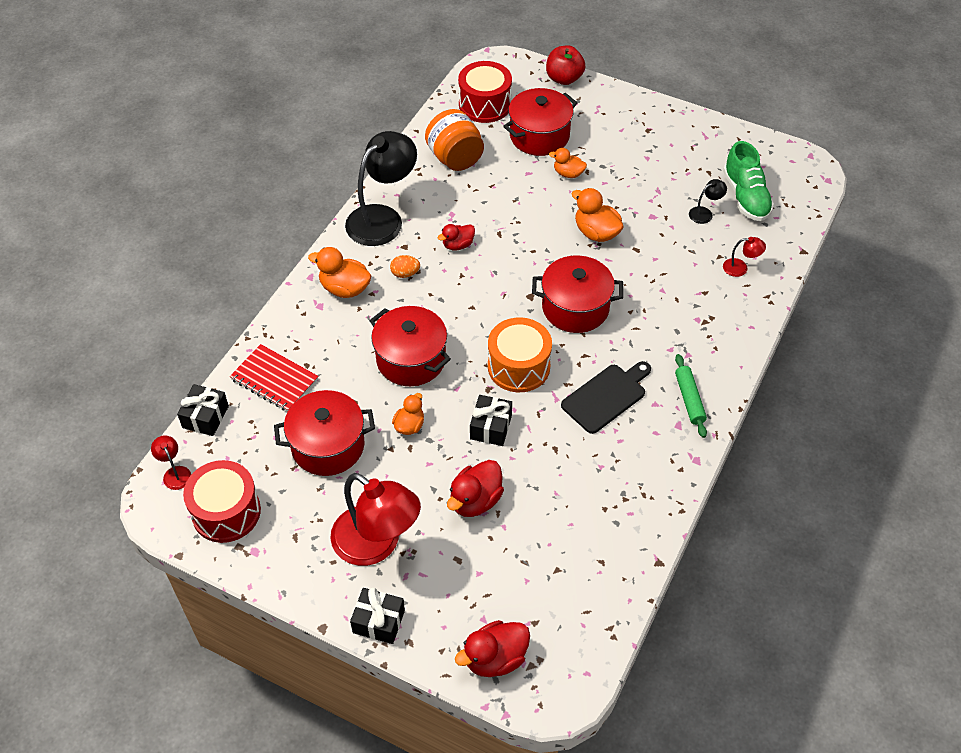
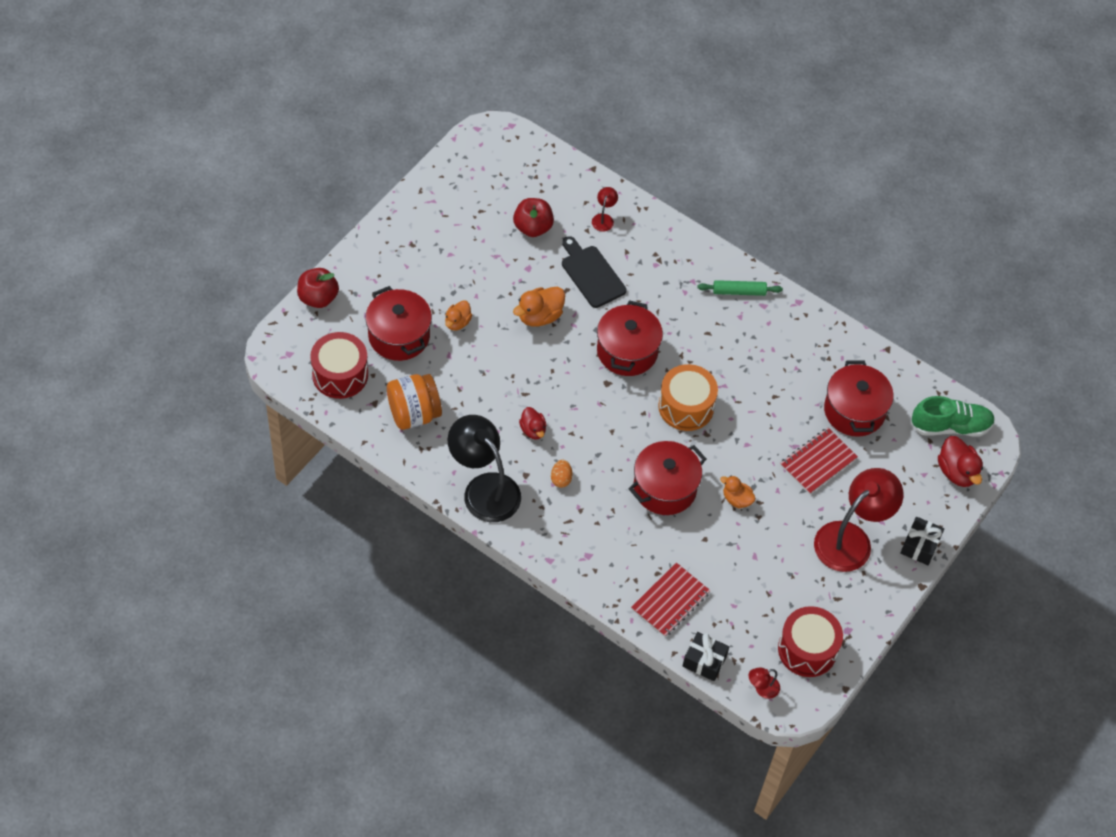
camera: 85 degrees left, 5 degrees up
(328, 446) = (749, 565): red pot -> red pot (854, 411)
(344, 288) = (570, 532): orange duck -> none
(475, 500) = (818, 462): red duck -> red notebook
(491, 427) = (747, 439): black gift -> none
(606, 396) = (727, 349): black cutting board -> black cutting board (591, 274)
(705, 213) = (533, 227): black lamp -> red apple
(745, 197) = (519, 191): green shoe -> green shoe (950, 426)

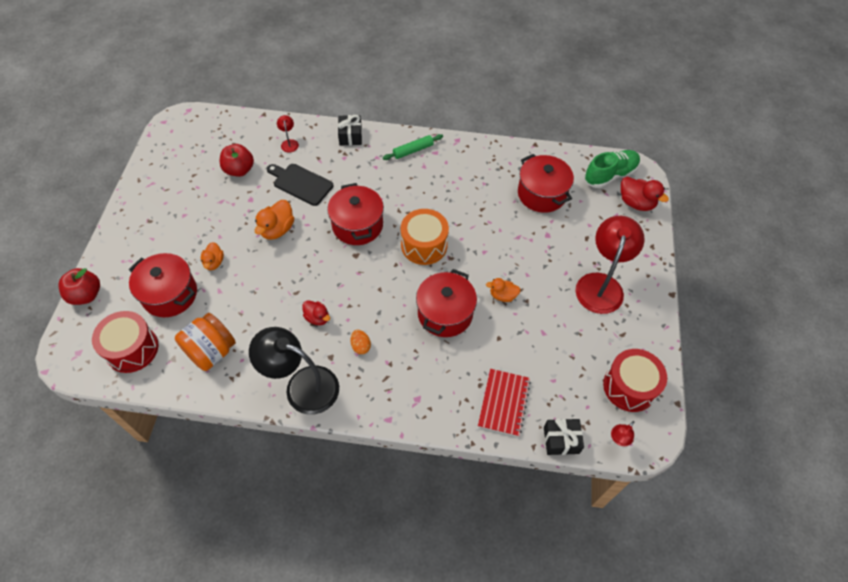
camera: 25 degrees left, 0 degrees up
(818, 462) = (541, 240): red notebook -> none
(920, 546) = (650, 266): black gift -> black gift (350, 136)

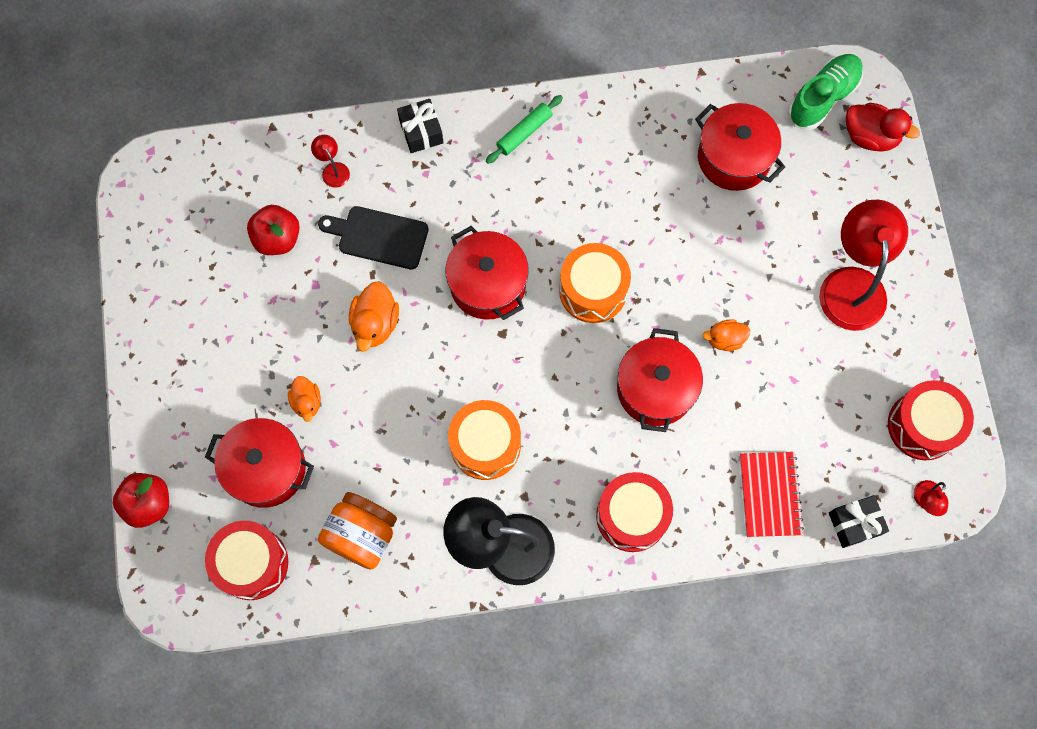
camera: 15 degrees left, 15 degrees up
(317, 318) = (485, 445): red duck -> orange drum
(361, 346) = (559, 469): orange egg -> none
(400, 390) = (632, 516): none -> red drum

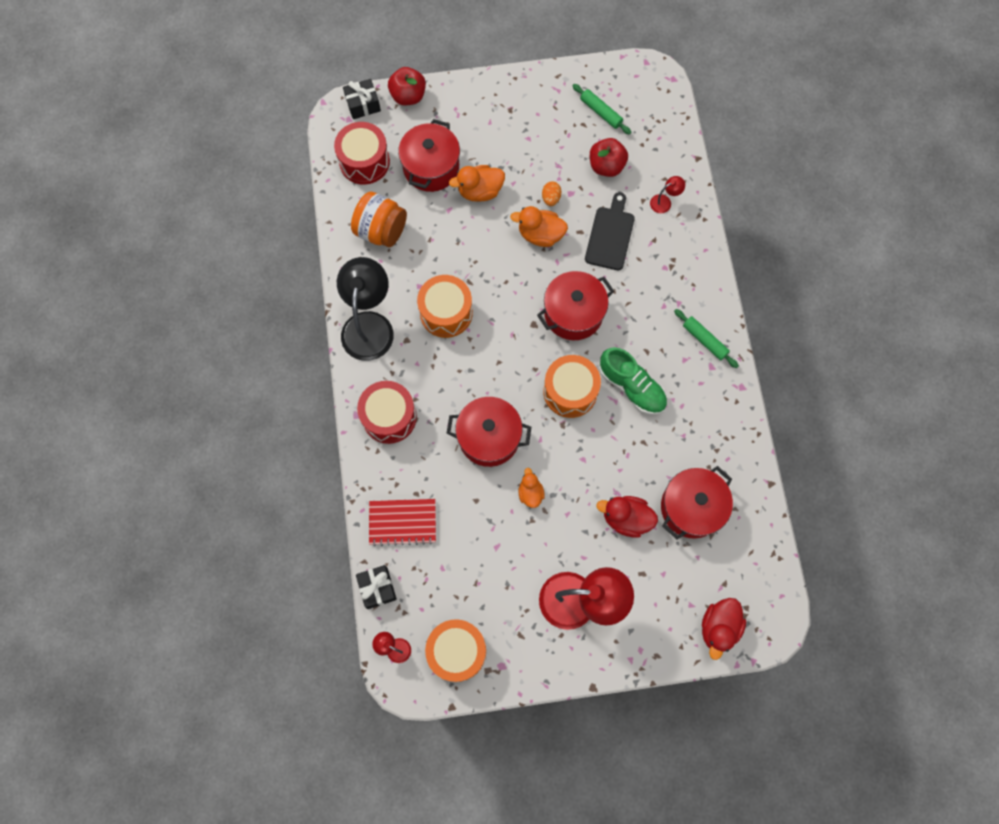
camera: 90 degrees right, 0 degrees up
(195, 243) = (600, 112): none -> green rolling pin
(307, 402) = (480, 191): orange duck -> orange duck, size x1.55
(322, 310) = (551, 198): none -> orange egg
(421, 131) = (700, 263): black gift -> black gift (363, 104)
(750, 230) = (626, 518): none -> red duck
(823, 98) = (753, 588): green shoe -> green shoe (631, 387)
(922, 425) = (457, 651): red drum -> orange drum

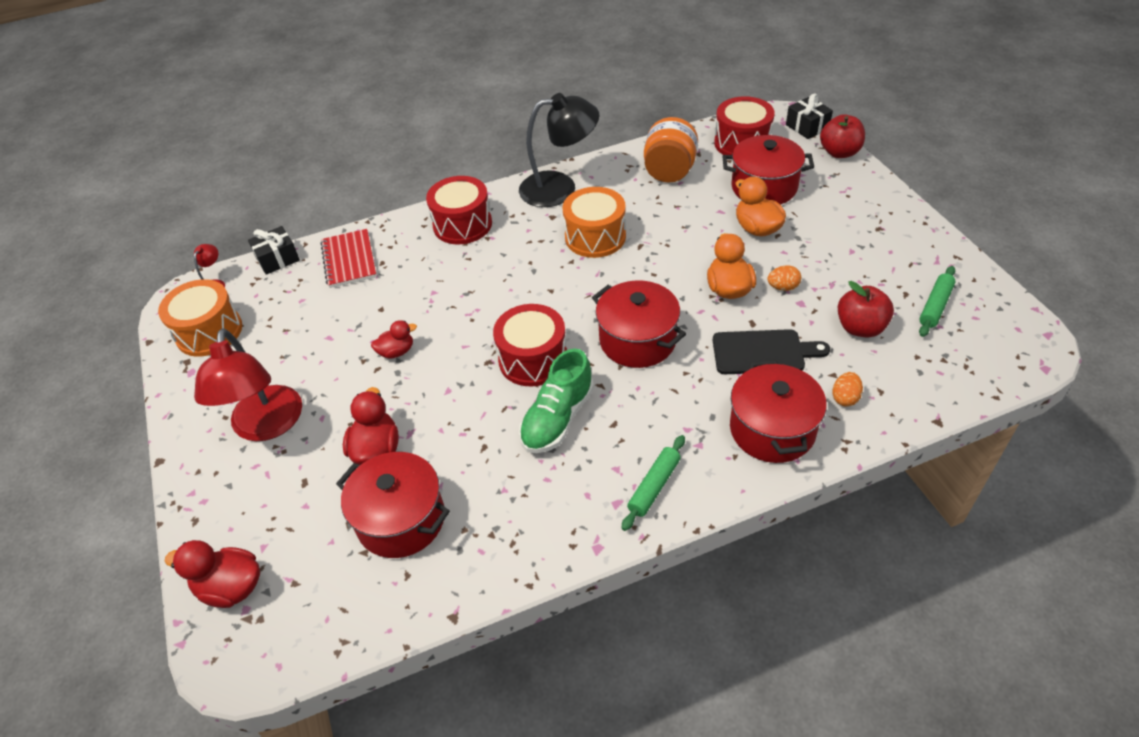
camera: 80 degrees right, 25 degrees down
(489, 437) = (457, 302): red pot -> red pot (772, 429)
(530, 493) = (396, 351): orange duck -> red duck
(570, 391) = (533, 359): orange drum -> red drum
(664, 202) = (845, 398): red lamp -> orange egg

